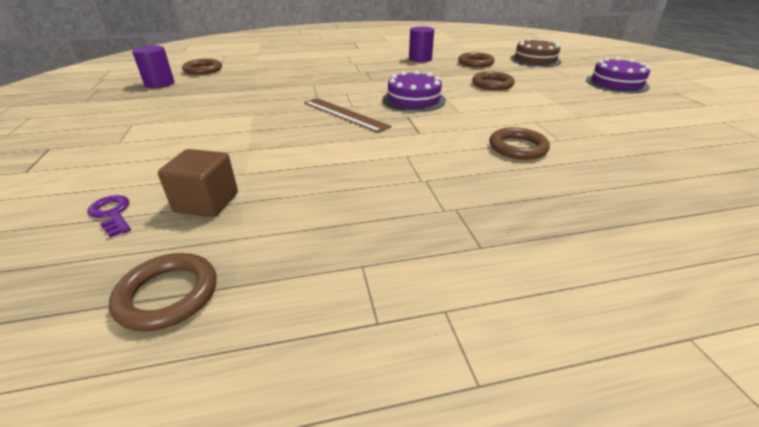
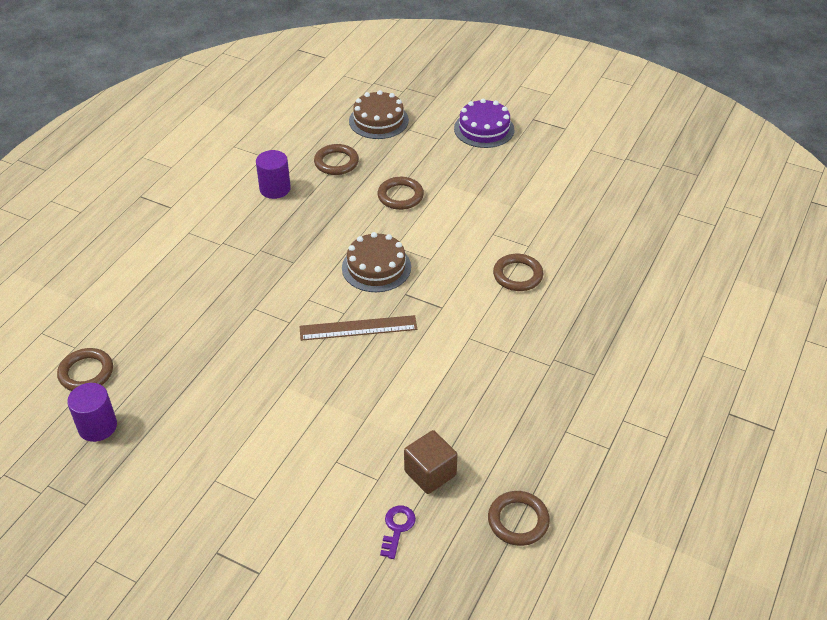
camera: 50 degrees left, 10 degrees up
(112, 214) = (397, 528): purple key -> purple key turned 105 degrees clockwise
(413, 100) = (376, 267): purple cake -> brown cake

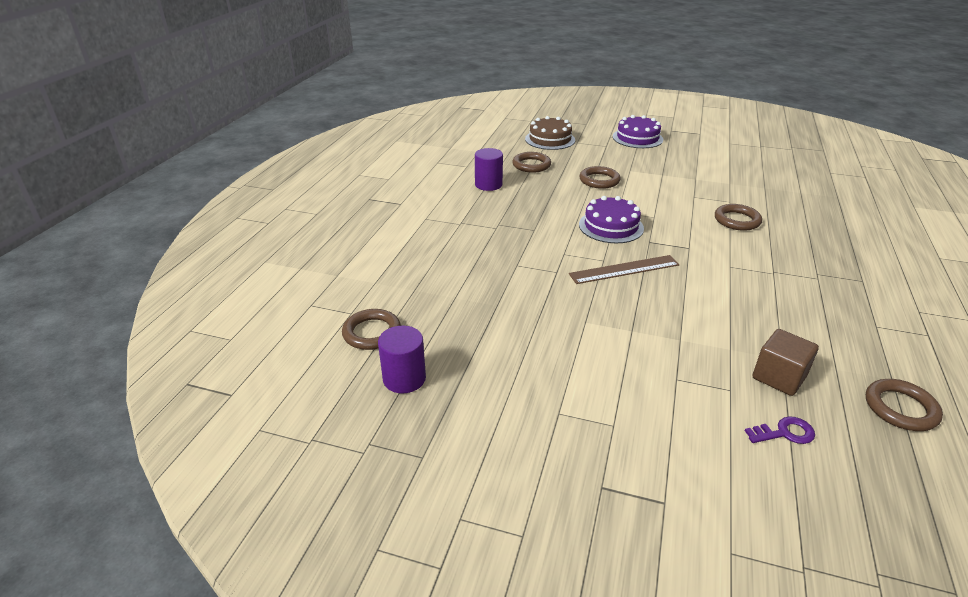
camera: 10 degrees left, 10 degrees down
(376, 267) = (611, 226): brown cake -> purple cake
(397, 528) = (784, 433): purple key -> purple key turned 75 degrees clockwise

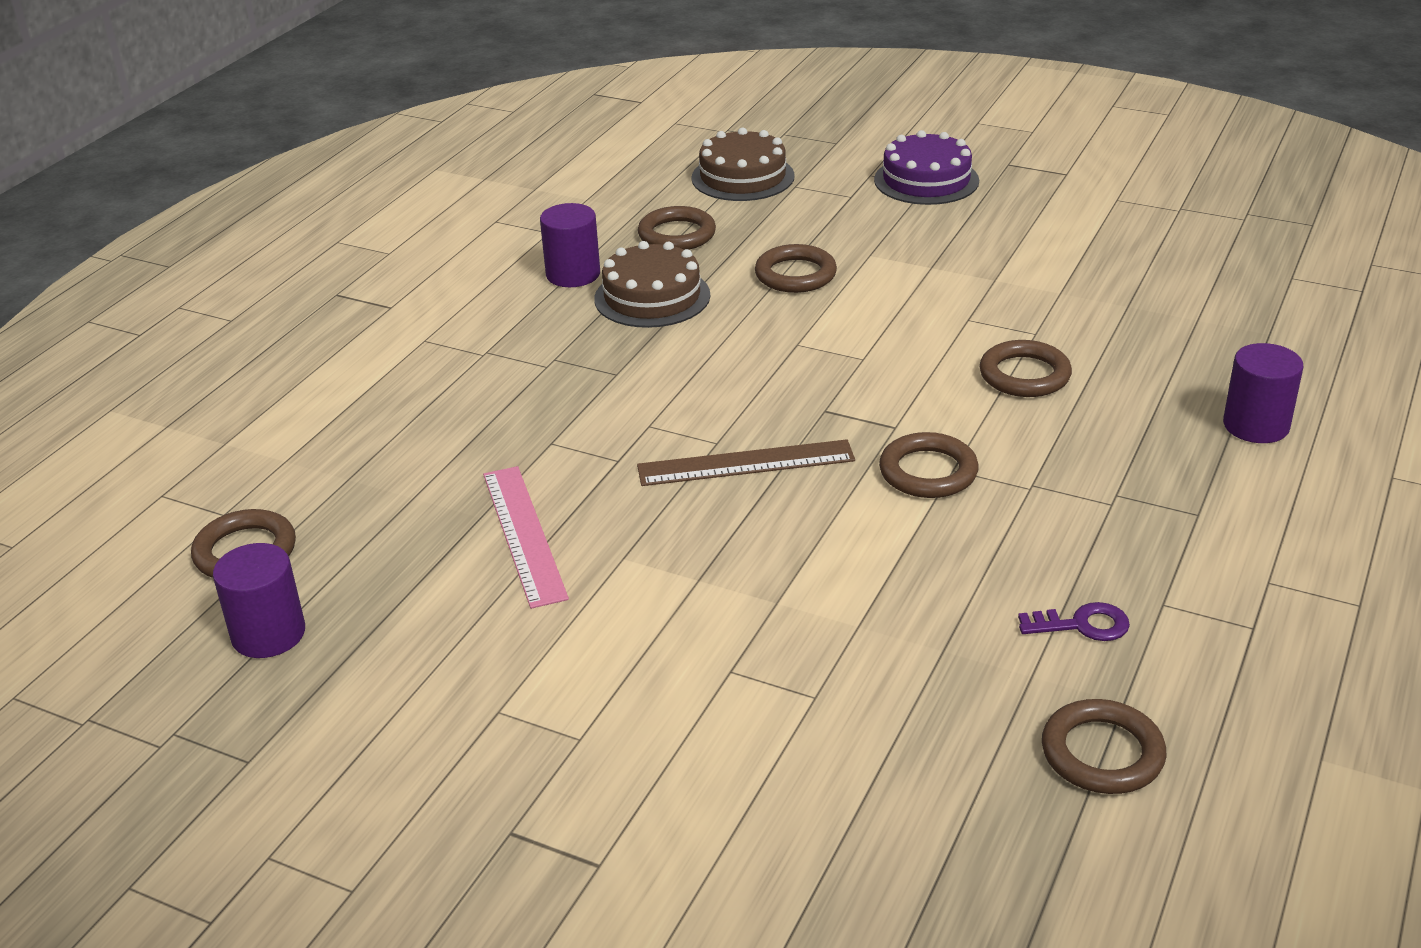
camera: 10 degrees right, 0 degrees up
(525, 313) = (523, 534): none -> pink ruler
(534, 193) = (652, 297): none -> brown cake
(611, 226) = (767, 374): purple cake -> none
(718, 268) = (928, 472): none -> brown ring
(779, 377) = (915, 682): brown cube -> none
(784, 433) = (865, 776): purple key -> purple key (1082, 625)
(860, 238) = (1256, 425): none -> purple cylinder

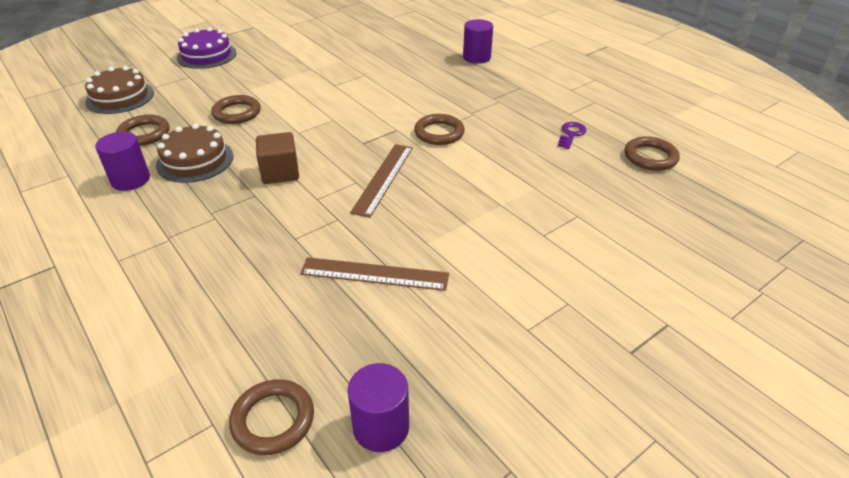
camera: 65 degrees left, 5 degrees up
(523, 534) = (374, 274): pink ruler -> brown ruler
(682, 371) = (280, 173): none -> brown cube
(1024, 375) = (392, 87): brown ring -> none

